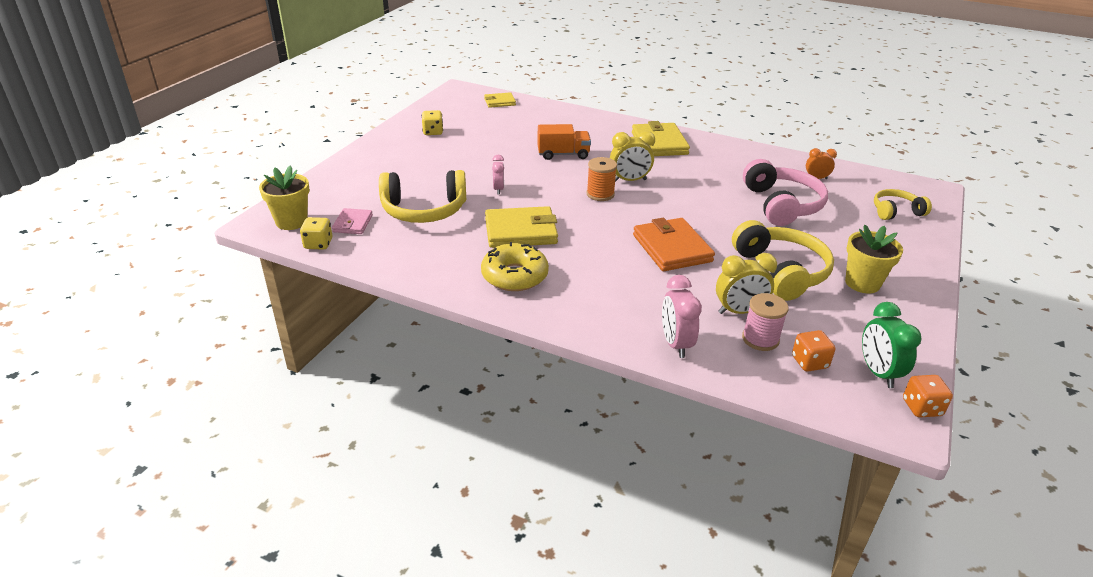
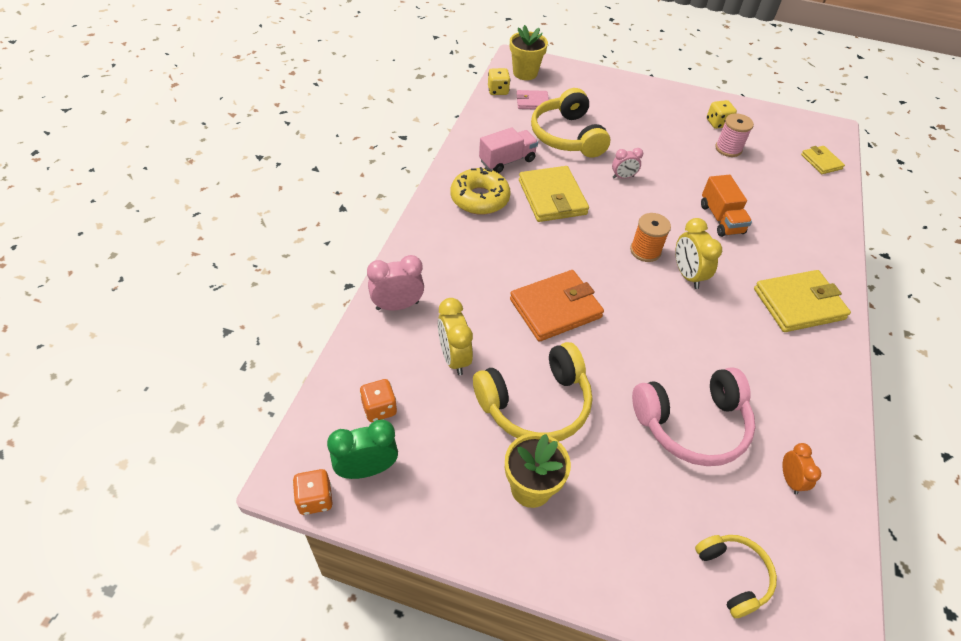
camera: 80 degrees right, 15 degrees up
(455, 251) = (507, 161): none -> pink truck
(760, 339) = (411, 371): pink spool -> pink spool (728, 149)

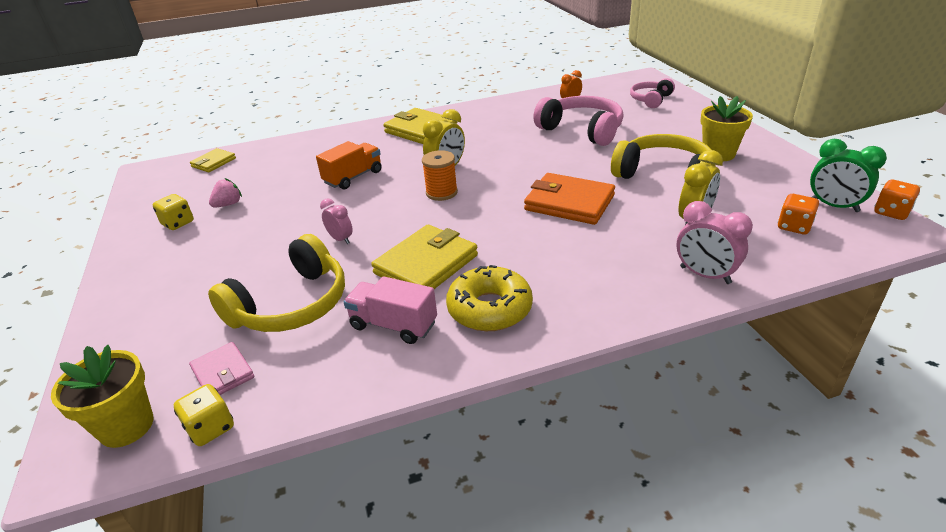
camera: 120 degrees left, 15 degrees down
(728, 149) = (228, 204): pink spool -> pink strawberry
(733, 575) = (650, 100): yellow headphones -> pink headphones

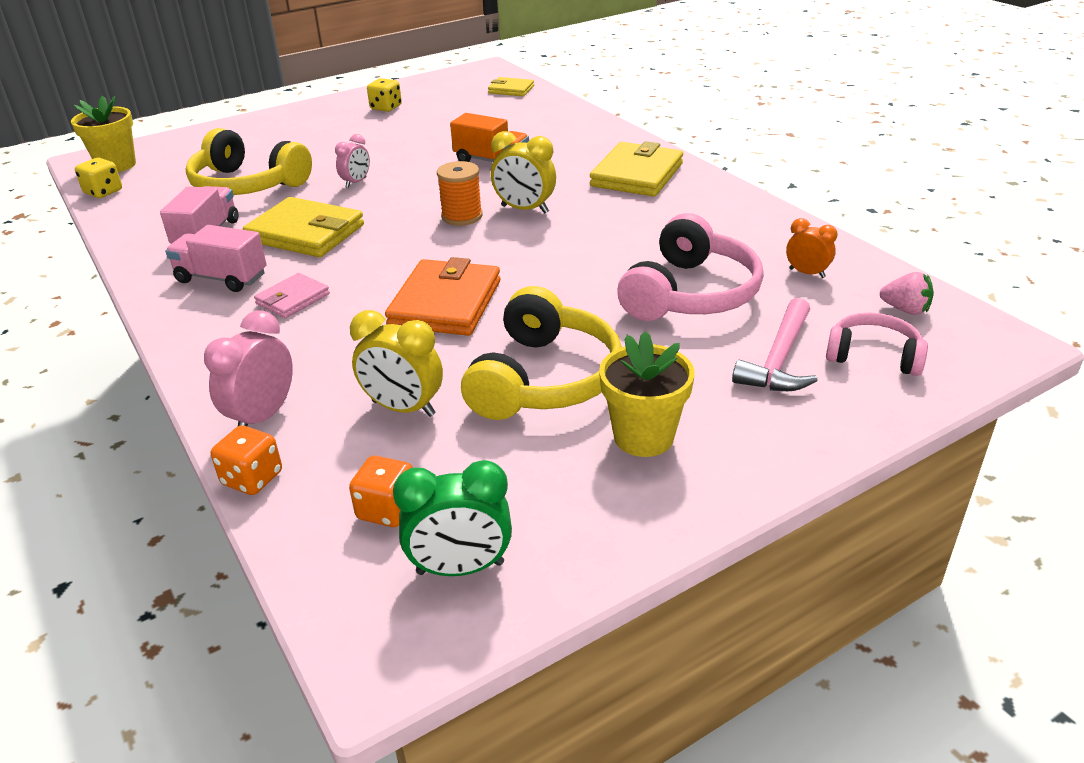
camera: 75 degrees right, 0 degrees up
(223, 373) = (163, 181): pink wallet -> pink wallet (293, 299)
(228, 204) = (423, 118): pink strawberry -> pink strawberry (905, 309)
(489, 308) = (222, 278): yellow donut -> pink truck
(651, 118) = (779, 359): none -> pink hammer
(834, 206) = (460, 568): green clock -> green clock turned 120 degrees counterclockwise
(891, 212) = (443, 648): orange dice -> orange dice (252, 478)

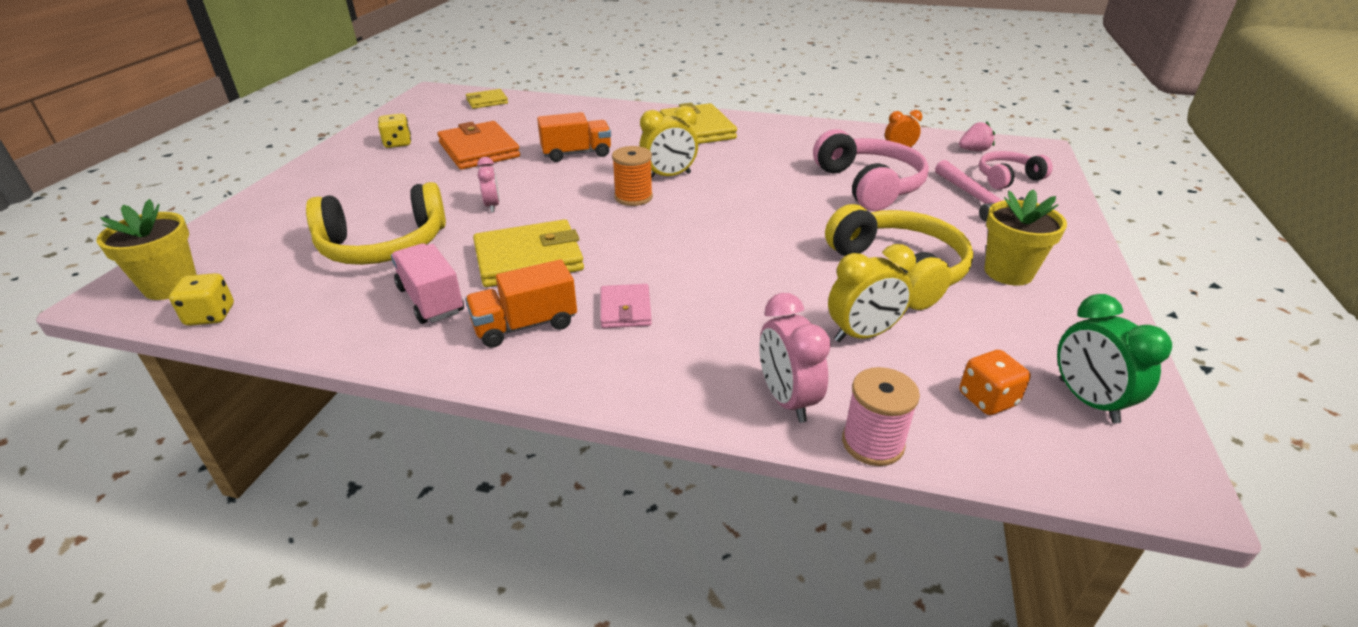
camera: 45 degrees left, 0 degrees up
(222, 278) = (525, 325): pink truck -> orange truck
(252, 478) = (872, 443): orange dice -> pink spool
(445, 303) = (745, 257): orange wallet -> orange wallet (479, 150)
(460, 568) = (1087, 401): green clock -> green clock turned 120 degrees clockwise

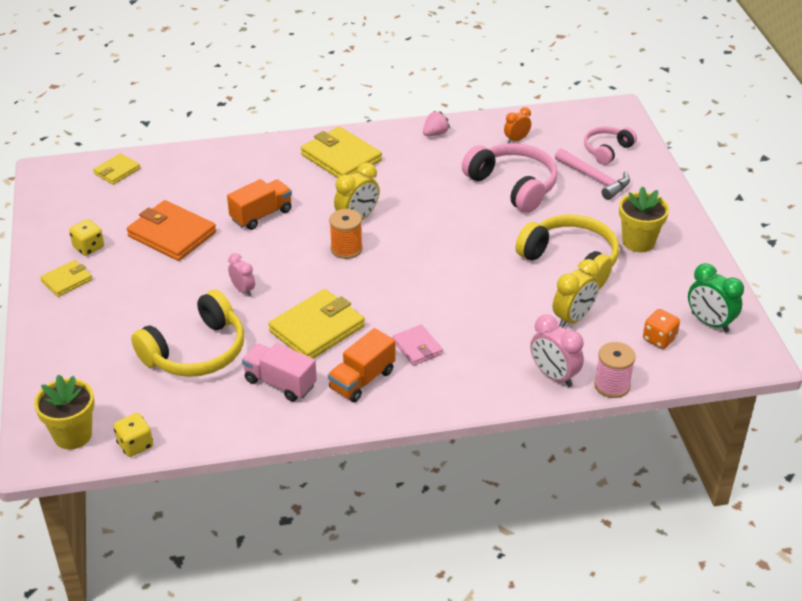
camera: 25 degrees left, 5 degrees up
(348, 161) = (67, 280): none -> yellow wallet
(974, 150) = (571, 124): pink strawberry -> pink strawberry (435, 134)

